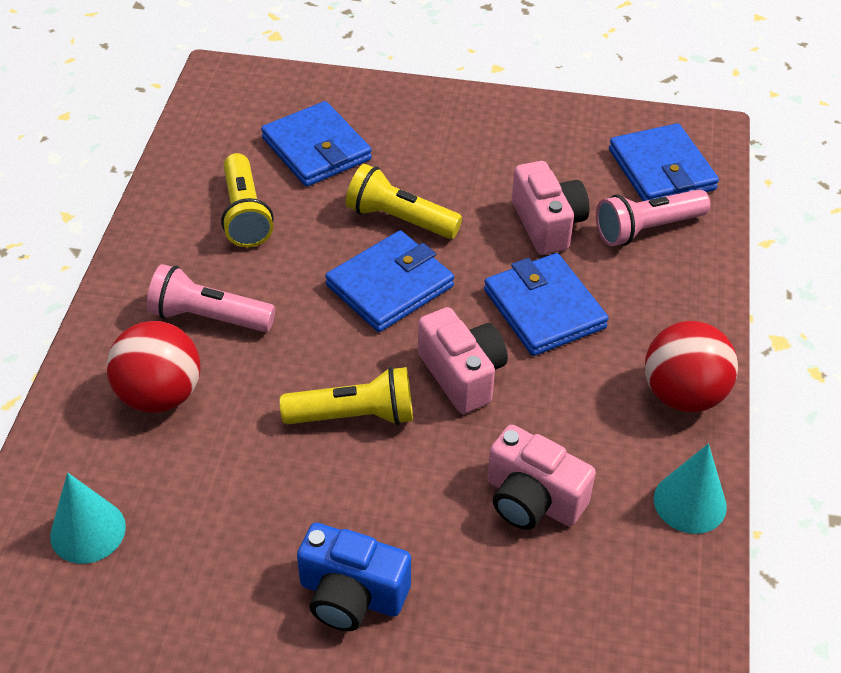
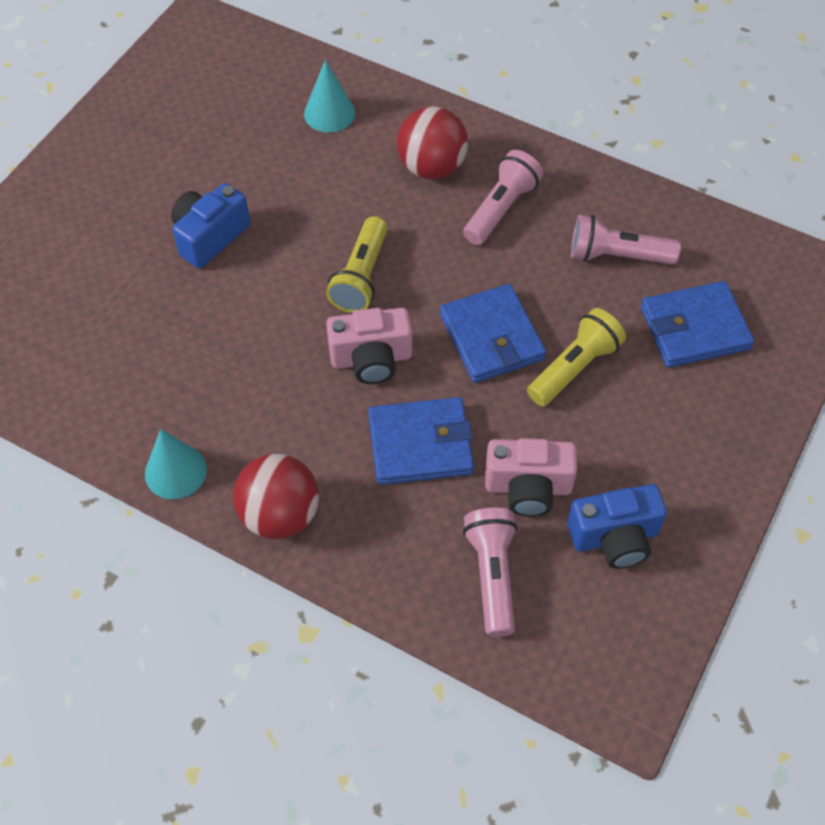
camera: 110 degrees right, 10 degrees up
(245, 214) = (617, 256): yellow flashlight -> pink flashlight
(532, 499) = (231, 366): pink camera -> none
(564, 163) = (615, 537): none -> blue camera
(661, 170) = (577, 630): blue wallet -> none

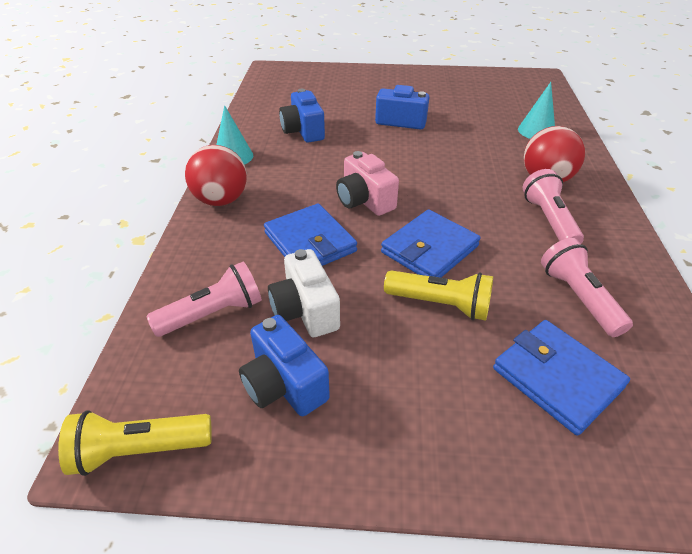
camera: 65 degrees right, 15 degrees down
(160, 362) = (303, 131): none -> blue camera
(361, 277) = (425, 178): yellow flashlight -> yellow flashlight (139, 450)
(501, 209) = (549, 220): pink flashlight -> pink flashlight turned 105 degrees counterclockwise
(528, 487) = (305, 310): pink camera -> white camera

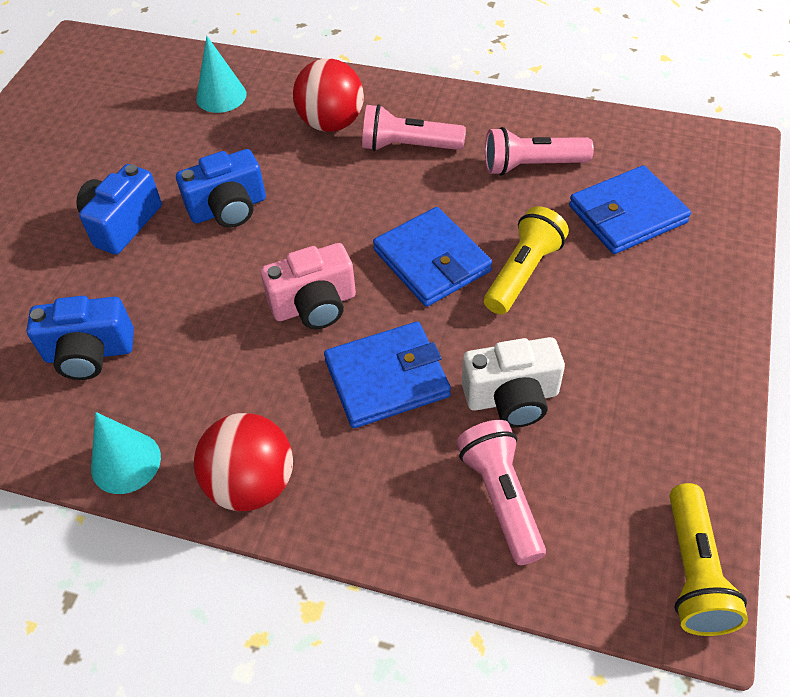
camera: 75 degrees left, 10 degrees up
(284, 384) = (618, 429): blue camera -> blue camera (228, 209)

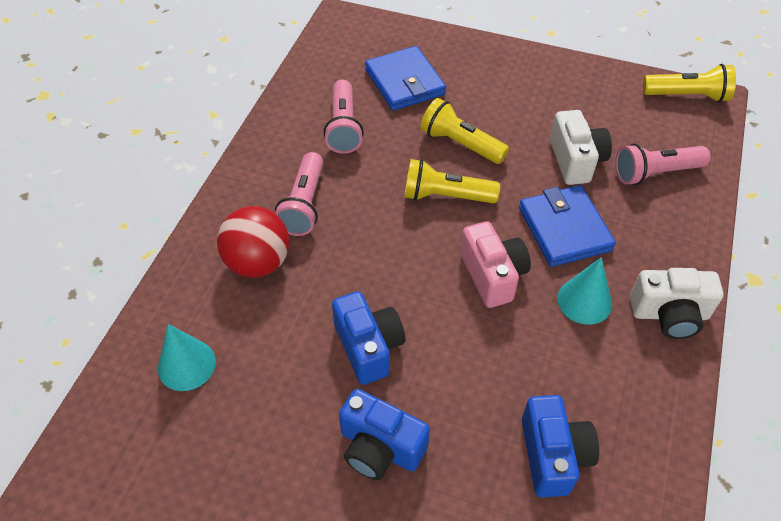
camera: 90 degrees left, 0 degrees up
(126, 462) = (665, 407): turquoise cone -> turquoise cone (584, 301)
(252, 484) = (669, 314): red ball -> white camera
(432, 260) = (445, 196): blue wallet -> yellow flashlight

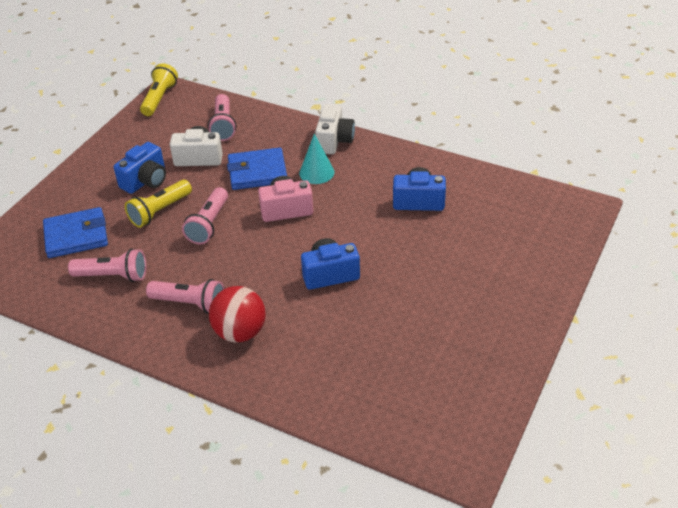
camera: 80 degrees left, 10 degrees down
(186, 365) = (325, 374): turquoise cone -> none
(380, 447) = (404, 273): blue camera -> blue camera (146, 181)
(445, 196) = (209, 224): yellow flashlight -> pink flashlight

